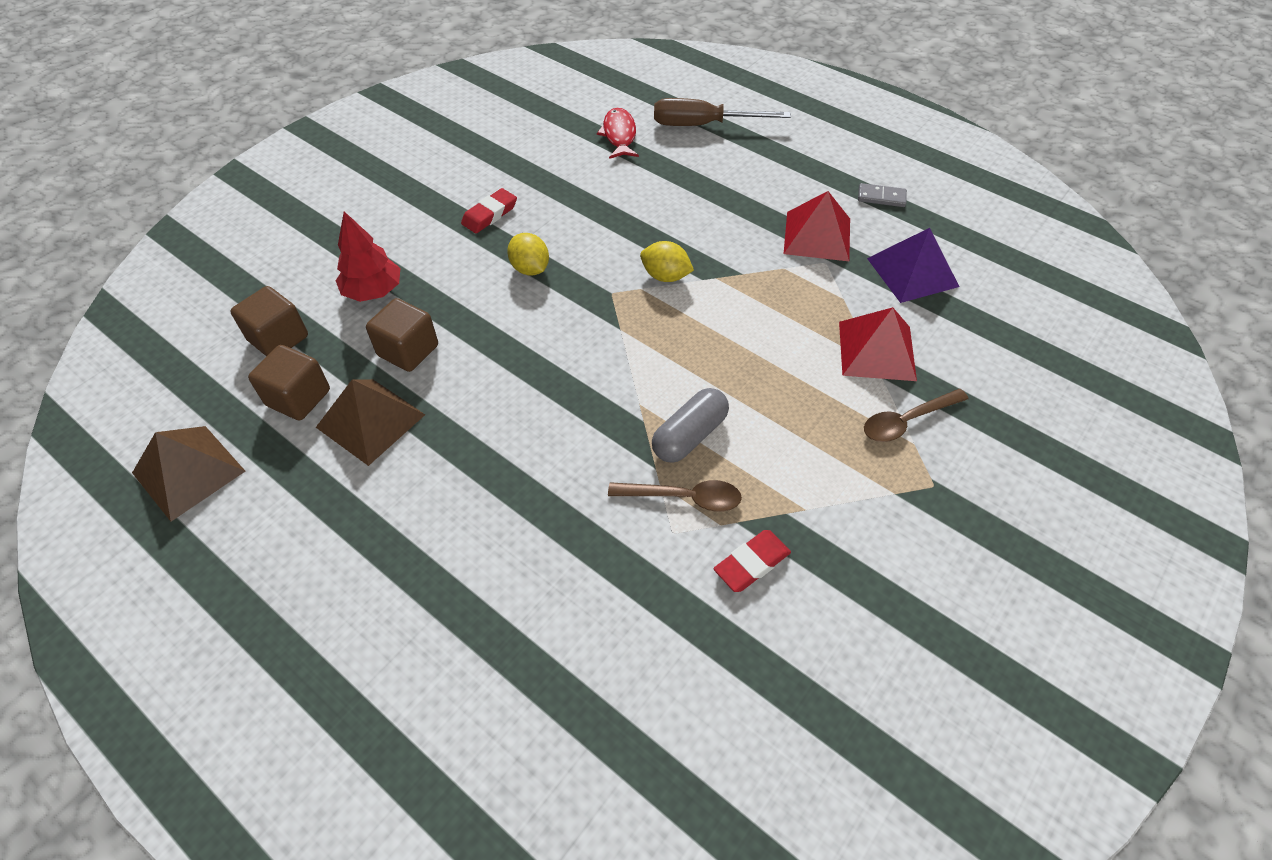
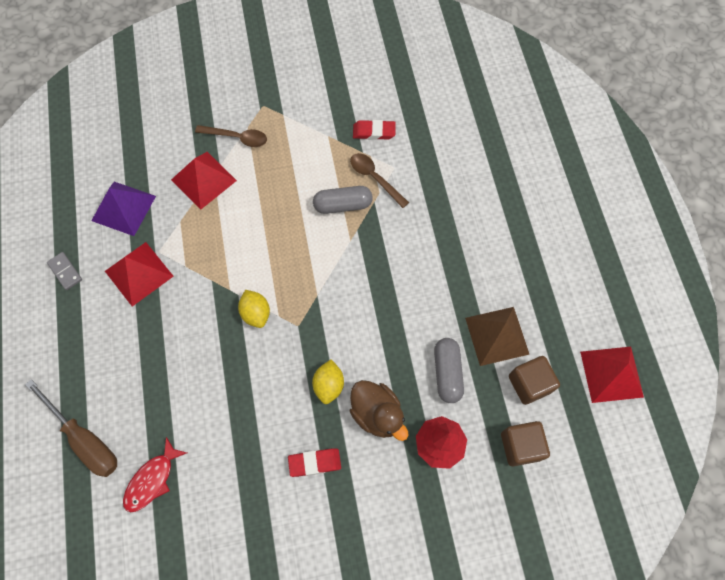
camera: 140 degrees left, 15 degrees up
(188, 472) = (611, 374): brown pyramid -> red pyramid
(408, 350) = (447, 373): brown cube -> grey capsule
(459, 277) = (377, 414): none -> brown duck

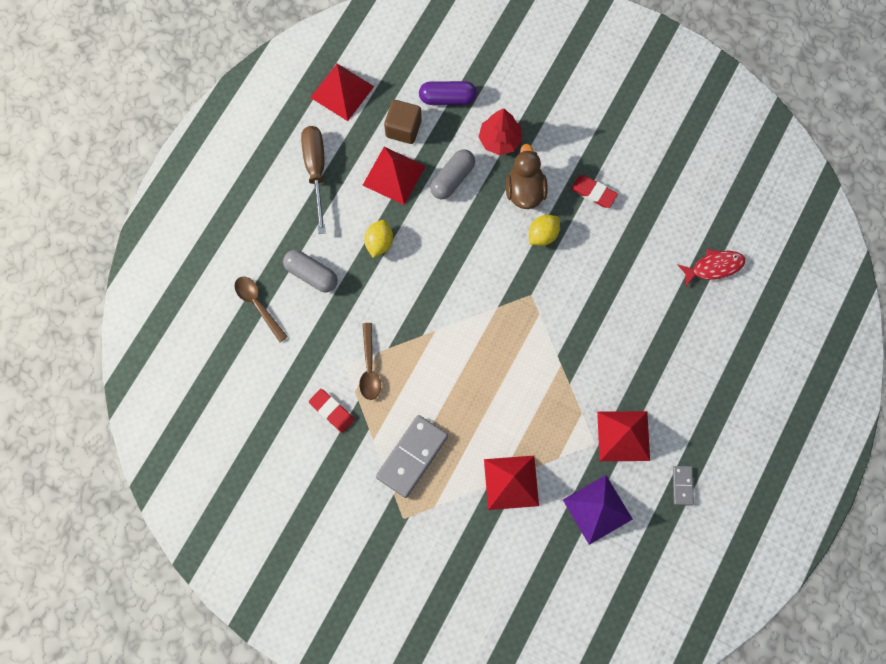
camera: 140 degrees left, 5 degrees up
(84, 439) = (745, 332): brown screwdriver -> brown screwdriver (316, 171)
(237, 138) = (452, 502): brown spoon -> brown spoon (258, 305)
(256, 313) = (555, 329): yellow lemon -> yellow lemon (379, 243)
(290, 145) = (412, 457): none -> grey domino
(343, 205) = (415, 365): grey capsule -> grey capsule (311, 274)
(496, 335) = (394, 175): brown pyramid -> red pyramid
(520, 446) = (447, 98): brown cube -> purple capsule

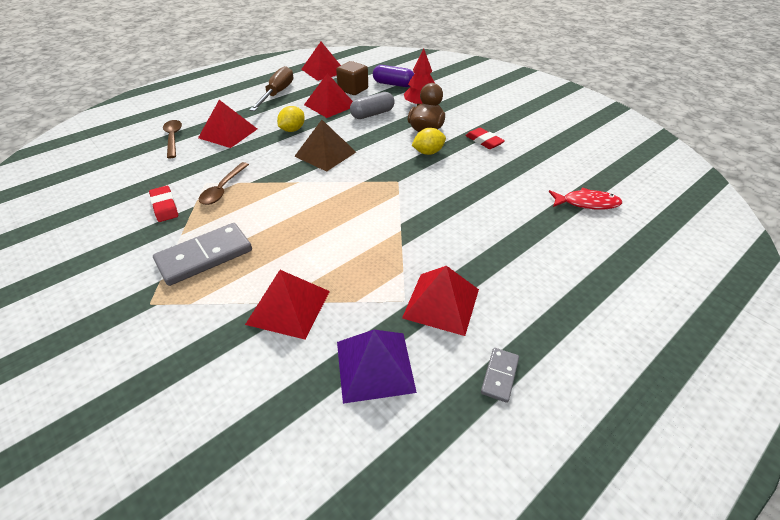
camera: 20 degrees right, 30 degrees down
(311, 274) = (228, 133): grey capsule -> red pyramid
(438, 275) = (325, 154): none -> brown pyramid

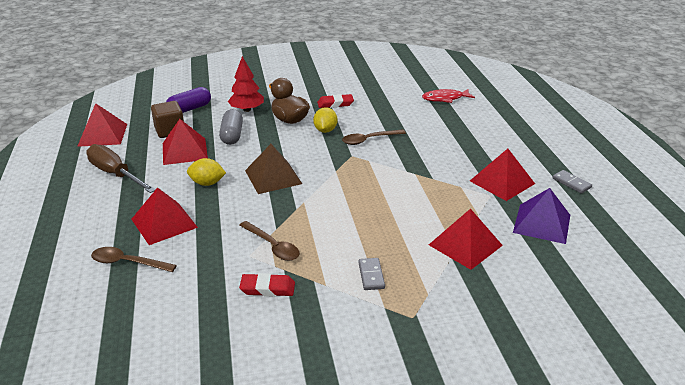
camera: 60 degrees left, 10 degrees down
(205, 256) = (371, 275): grey domino -> grey domino, size x0.51
(292, 130) = (207, 183): yellow lemon -> yellow lemon turned 60 degrees counterclockwise
(437, 181) = (369, 140): none -> brown spoon
(587, 203) = (445, 98): red fish -> red fish turned 135 degrees counterclockwise

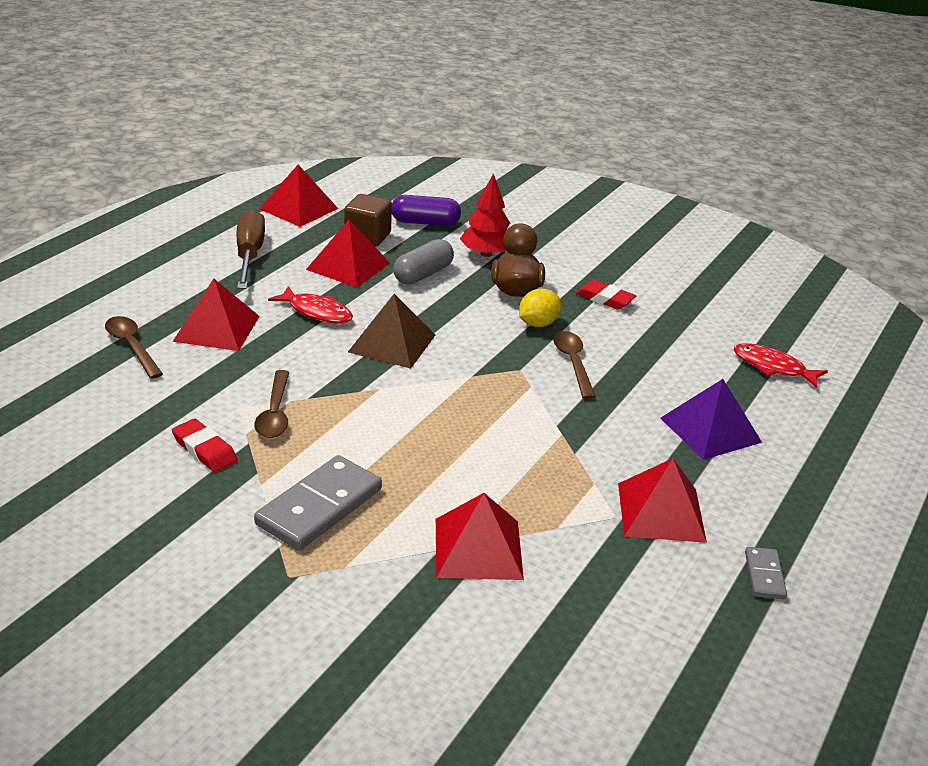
camera: 40 degrees right, 0 degrees up
(207, 183) = (316, 312): yellow lemon -> red fish
(369, 140) = (573, 363): brown spoon -> brown spoon turned 60 degrees clockwise
(371, 275) = (319, 507): grey domino -> grey domino, size x1.98
(542, 223) = (623, 592): purple pyramid -> purple pyramid (710, 430)

